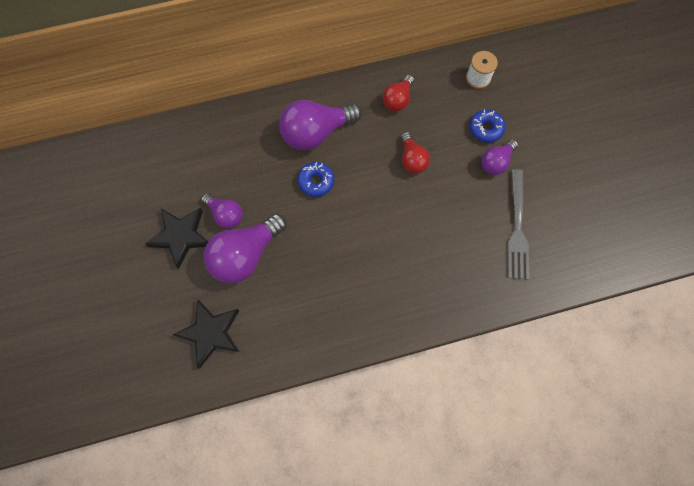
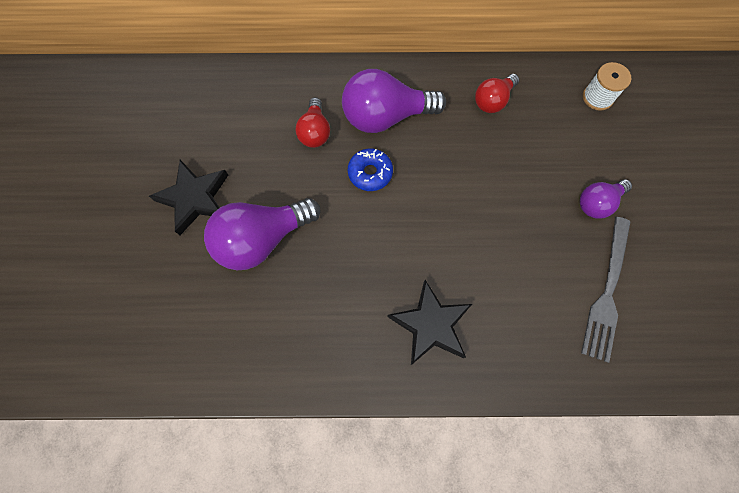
camera: 15 degrees right, 0 degrees up
(211, 333) = (193, 323): black star -> black star (430, 325)
(225, 215) = (253, 186): purple light bulb -> none
(412, 160) = (493, 175): red light bulb -> red light bulb (315, 132)
(485, 129) = (593, 159): blue donut -> none

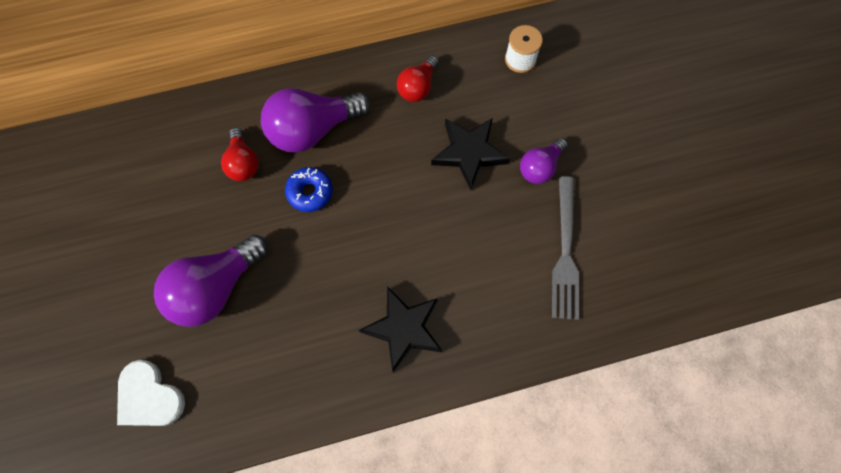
camera: 15 degrees left, 0 degrees up
(176, 325) = (149, 397): none -> white heart
(194, 198) = (134, 263): black star -> black star (469, 153)

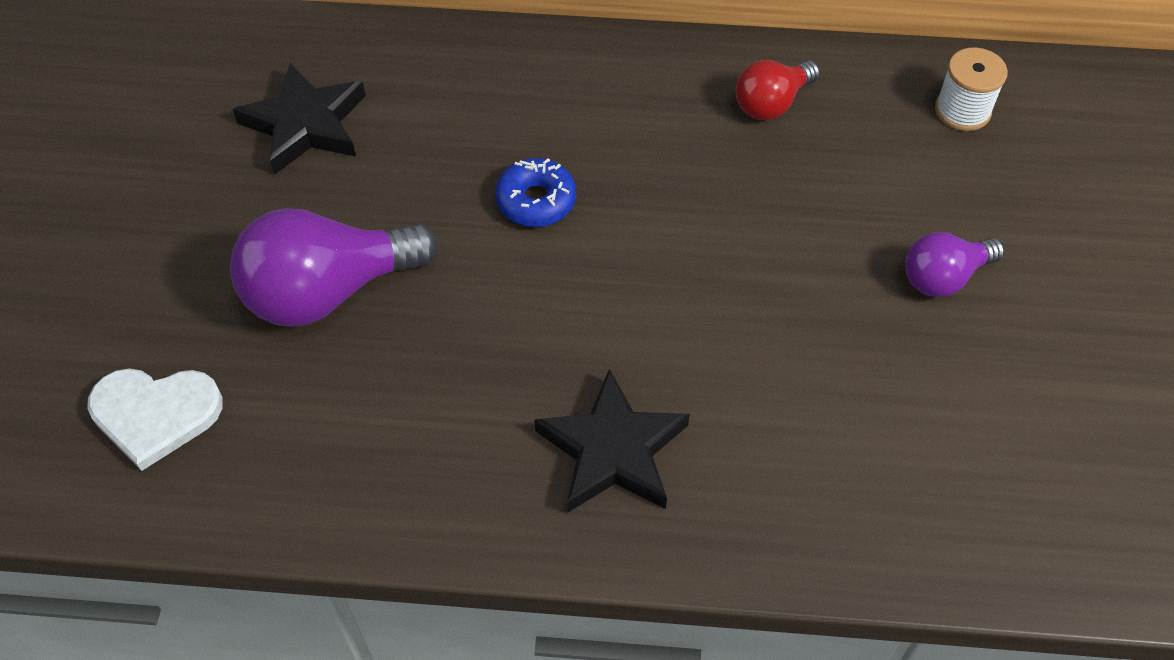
camera: 20 degrees right, 15 degrees down
(149, 397) = (155, 414): white heart -> white heart turned 60 degrees counterclockwise
(243, 163) = (447, 130): red light bulb -> none
(312, 129) = (576, 115): purple light bulb -> none
(469, 153) = (825, 220): black star -> black star (305, 124)
(565, 254) = (945, 424): grey fork -> none

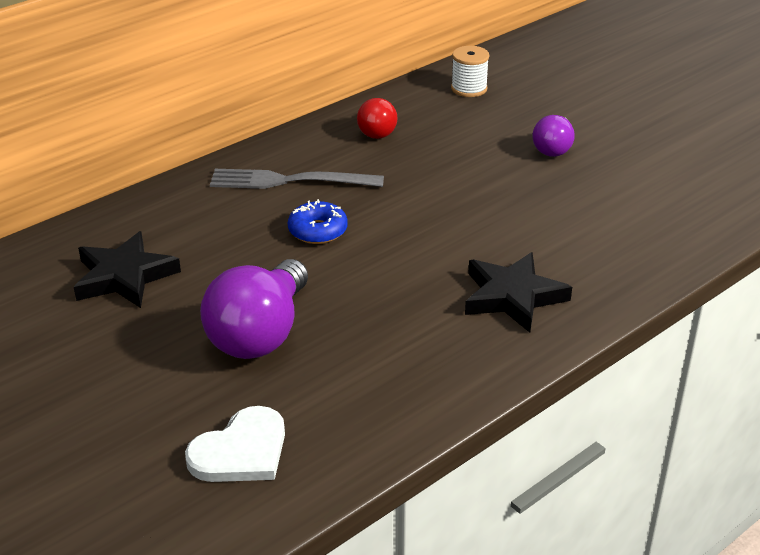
camera: 45 degrees left, 20 degrees down
(590, 110) = (288, 181): none -> grey fork

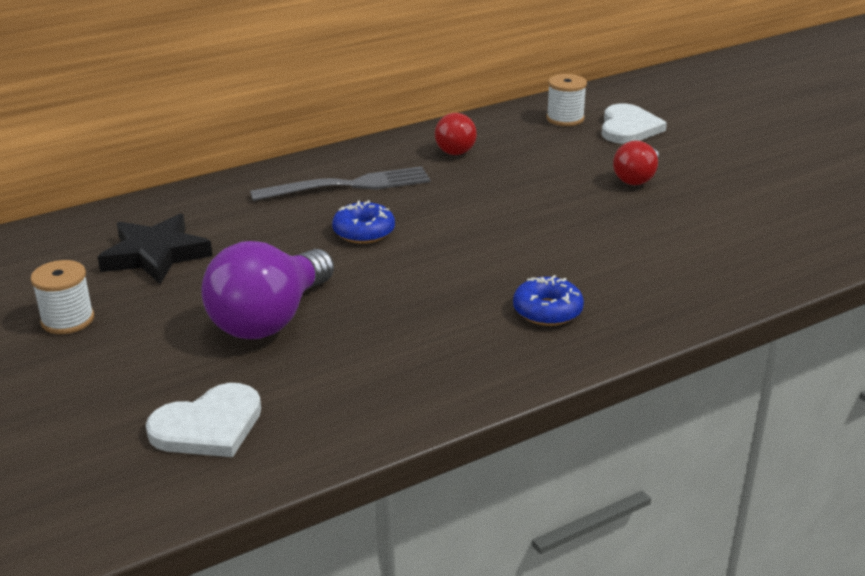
camera: 10 degrees right, 5 degrees down
(64, 356) = (68, 320): none -> white spool
(288, 181) = (350, 185): grey fork -> grey fork turned 150 degrees clockwise
(513, 297) = (547, 311): black star -> blue donut
(530, 94) = (628, 128): none -> white heart
(553, 148) = (637, 178): purple light bulb -> red light bulb

